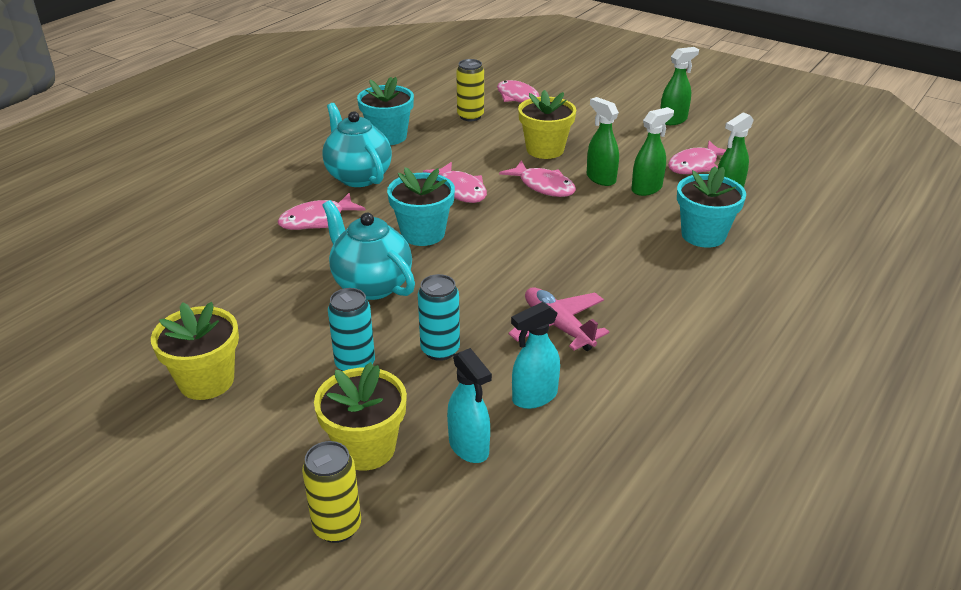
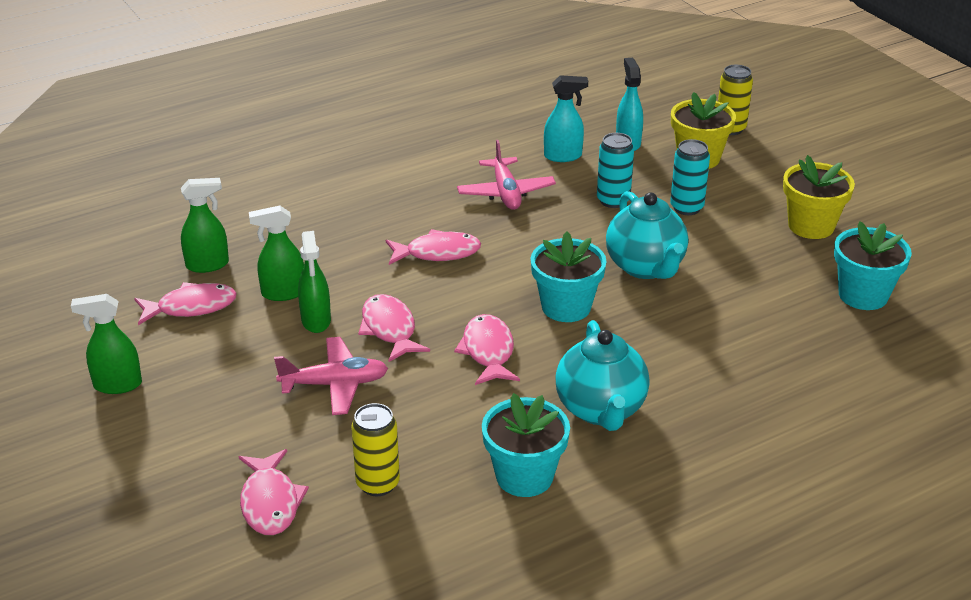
camera: 155 degrees left, 0 degrees up
(317, 220) = (675, 357): pink fish -> pink fish (437, 253)
(545, 149) = (335, 384): yellow flower pot -> pink plane
(703, 235) = (295, 230): turquoise flower pot -> turquoise flower pot (863, 295)

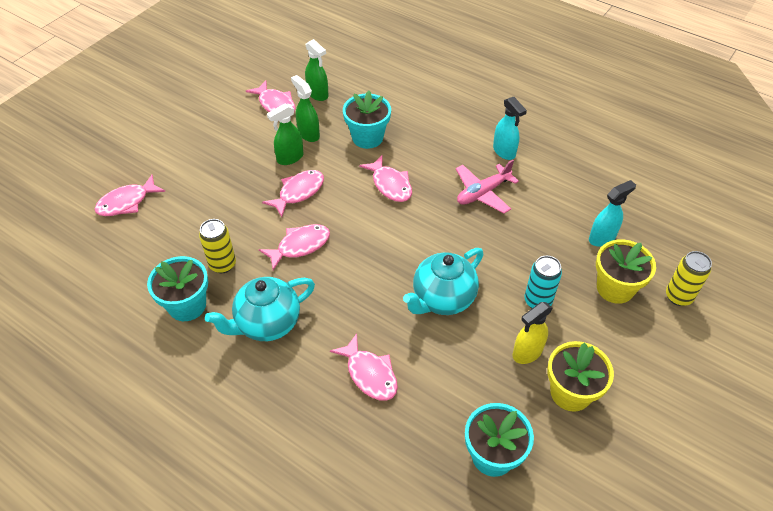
camera: 65 degrees right, 15 degrees up
(117, 385) = (197, 107): green spray bottle -> none
(335, 384) = (235, 189): pink plane -> none
(378, 484) = (157, 240): yellow can -> yellow can (222, 264)
(563, 156) = (553, 207): turquoise spray bottle -> turquoise spray bottle (504, 152)
(566, 307) = (369, 269): turquoise flower pot -> turquoise flower pot (367, 137)
(613, 200) = (515, 254): turquoise can -> none
(721, 348) = (369, 374): none -> pink fish
(749, 235) = (527, 353): none -> yellow spray bottle

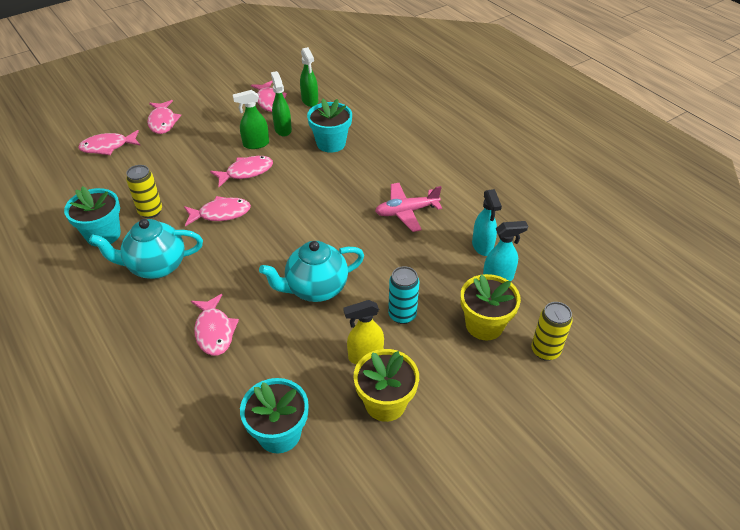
camera: 20 degrees right, 5 degrees down
(390, 185) = (327, 185): pink fish -> pink fish (163, 122)
(504, 152) = (447, 182): turquoise spray bottle -> turquoise spray bottle (482, 246)

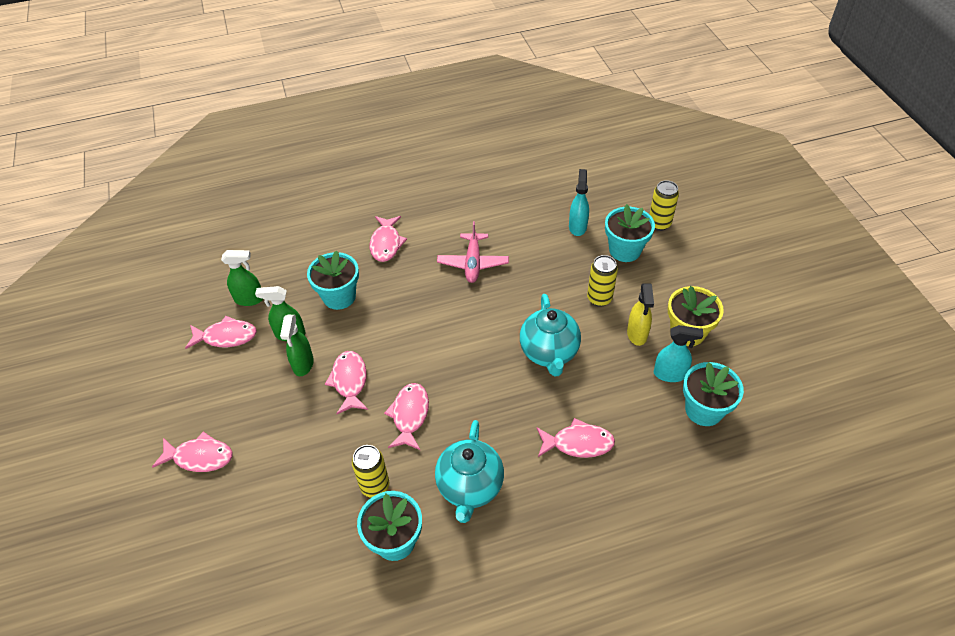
camera: 70 degrees left, 5 degrees up
(108, 147) = (218, 527): pink fish -> pink fish (386, 243)
(402, 315) = (599, 298): turquoise can -> yellow can
(482, 246) = (538, 225): turquoise spray bottle -> turquoise spray bottle (670, 374)
(484, 325) = (625, 250): yellow flower pot -> turquoise flower pot

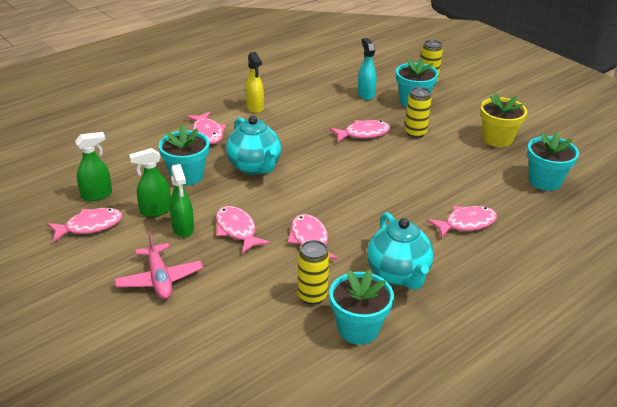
camera: 25 degrees left, 15 degrees down
(199, 457) = (119, 321): pink fish -> pink fish (363, 134)
(473, 263) = (294, 131): pink plane -> pink plane (159, 279)
(549, 353) = (400, 173): turquoise teapot -> turquoise teapot (255, 167)
(637, 334) = (460, 148): yellow spray bottle -> yellow spray bottle (255, 107)
(670, 374) = (503, 166): turquoise spray bottle -> none

